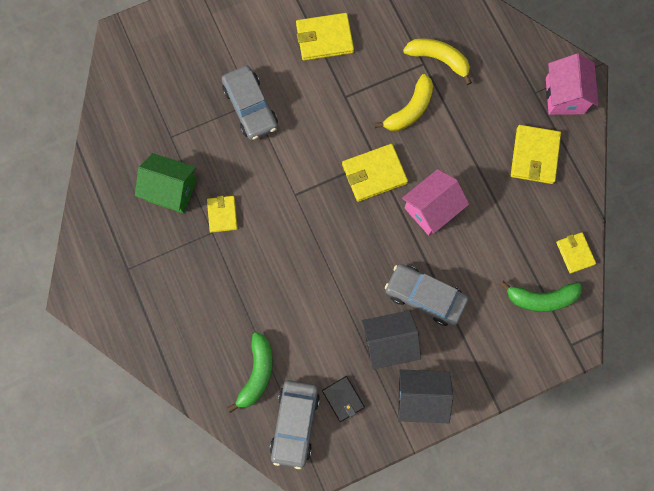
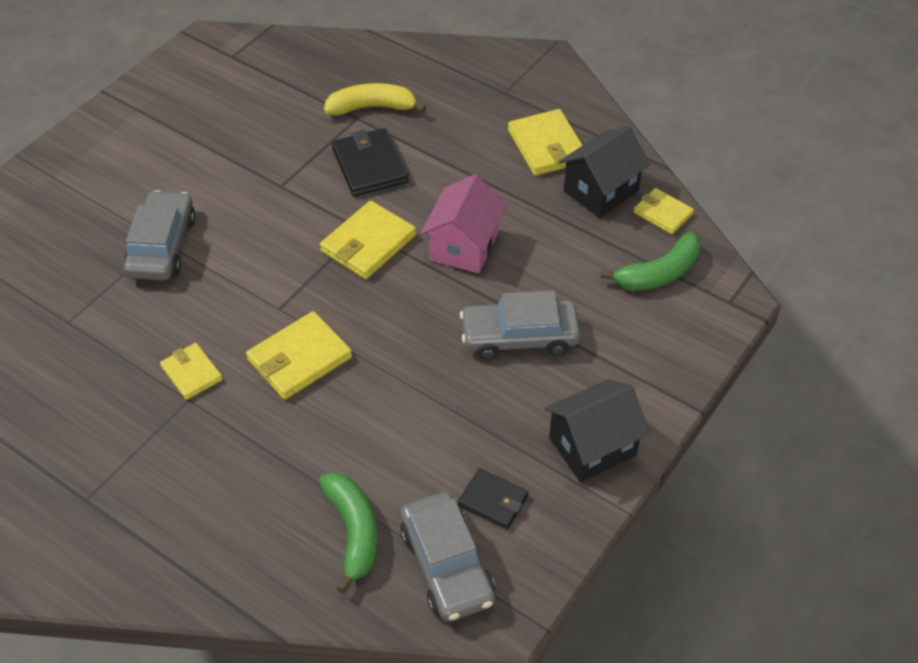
camera: 30 degrees left, 25 degrees down
(171, 190) = (101, 379): green house -> none
(250, 107) = (162, 246): grey car -> grey car turned 120 degrees counterclockwise
(324, 38) = (218, 143): yellow wallet -> yellow wallet (299, 359)
(388, 343) = (509, 407): black house -> black house (601, 191)
(409, 110) = (370, 165): yellow banana -> black wallet
(564, 96) = (539, 82): pink house -> none

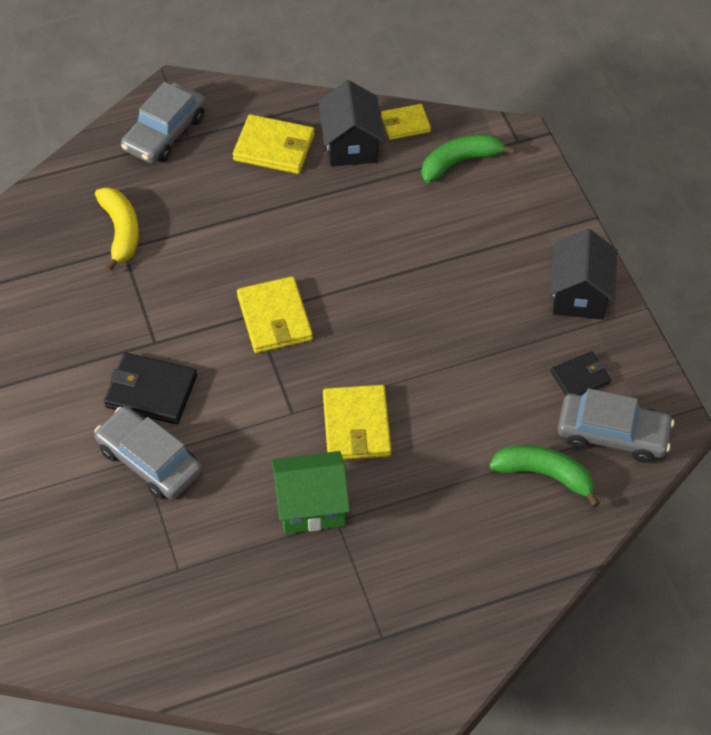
camera: 55 degrees left, 5 degrees up
(191, 373) = (311, 505): yellow wallet -> green house
(370, 165) = (188, 270): black wallet -> black wallet (151, 391)
(372, 107) = (121, 232): yellow banana -> yellow banana turned 135 degrees clockwise
(464, 246) = (332, 259): pink house -> none
(519, 336) = (449, 278): grey car -> grey car (165, 133)
(659, 273) = (459, 162): green banana -> green banana turned 120 degrees counterclockwise

